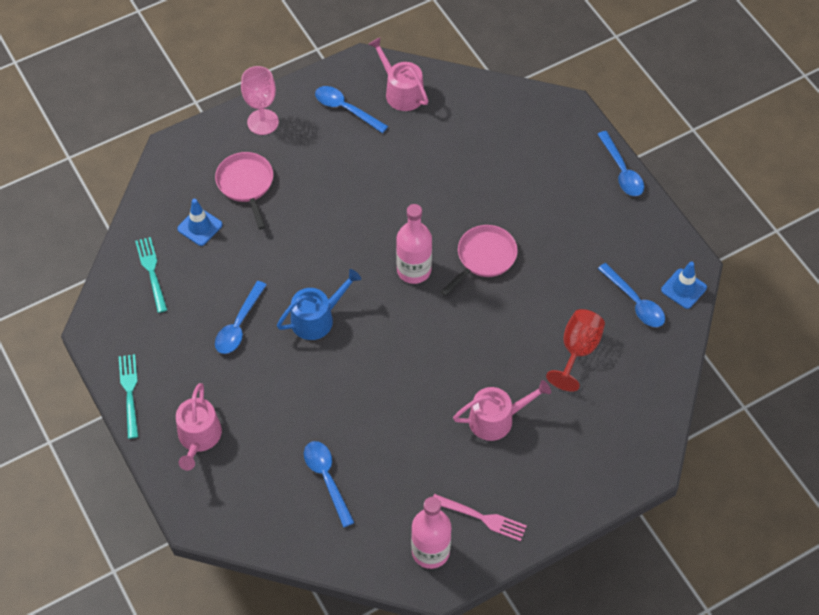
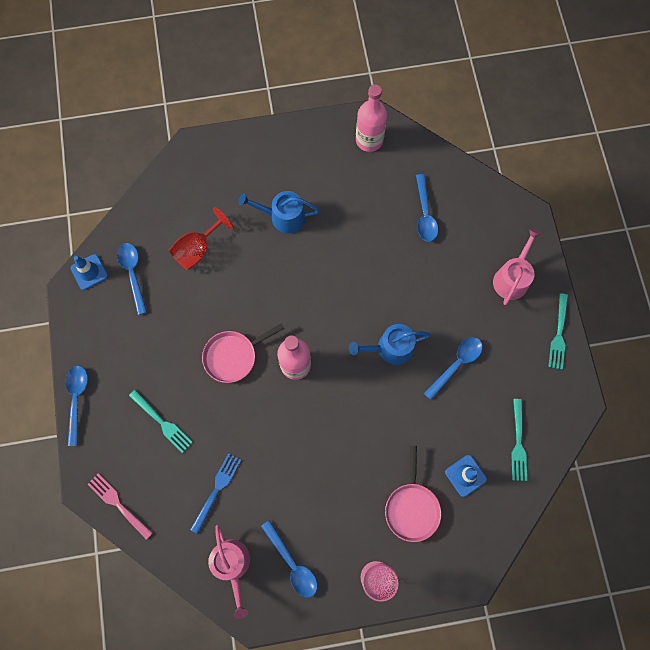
camera: 160 degrees left, 15 degrees up
(444, 142) = (216, 490): none -> blue fork
(482, 518) = (324, 150): pink fork -> pink fork (118, 504)
(496, 419) = (283, 217): pink watering can -> blue watering can
(526, 178) = (162, 422): none -> turquoise fork

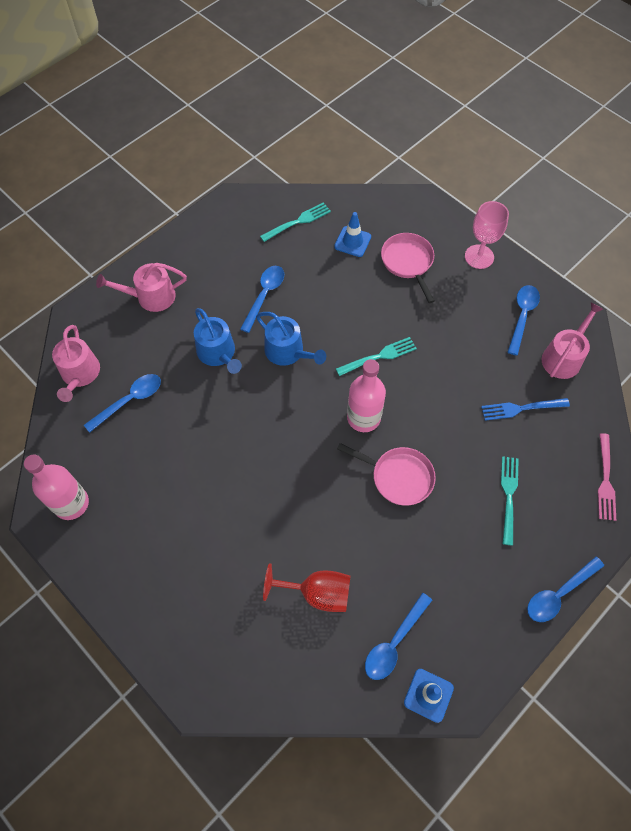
camera: 125 degrees left, 10 degrees down
(283, 217) = (220, 530): blue watering can -> blue watering can (218, 353)
(412, 508) = (408, 262): pink pan -> pink pan turned 75 degrees counterclockwise
(456, 364) = (264, 295): blue spoon -> blue spoon turned 105 degrees clockwise
(471, 193) = (80, 374): none -> pink watering can
(558, 334) = (182, 239): turquoise fork -> turquoise fork (379, 356)

